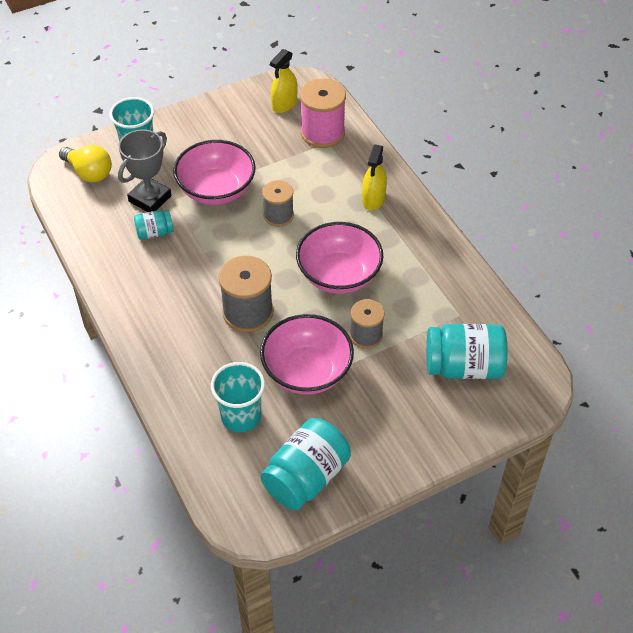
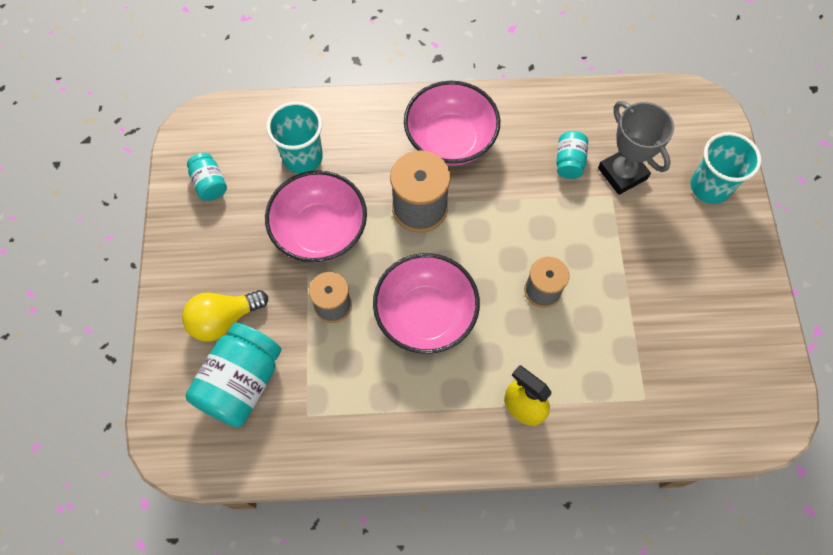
camera: 115 degrees right, 15 degrees up
(89, 173) = (686, 129): yellow light bulb -> yellow light bulb (224, 319)
(216, 190) = (610, 242): pink bowl -> pink bowl (450, 140)
(284, 104) = (737, 377): yellow spray bottle -> none
(306, 477) = (210, 184): turquoise jar -> turquoise jar, size x0.52
(322, 133) = (665, 400): pink spool -> none

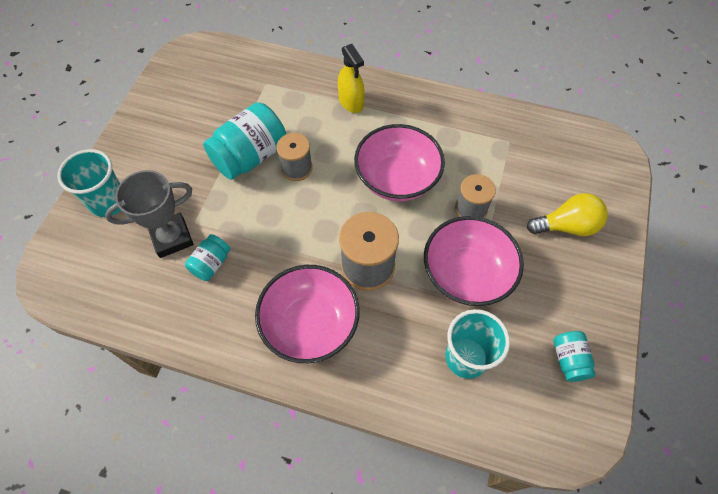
camera: 160 degrees left, 5 degrees down
(241, 383) = (557, 176): turquoise jar -> turquoise jar (250, 156)
(622, 173) = (172, 238): grey trophy -> grey trophy turned 75 degrees clockwise

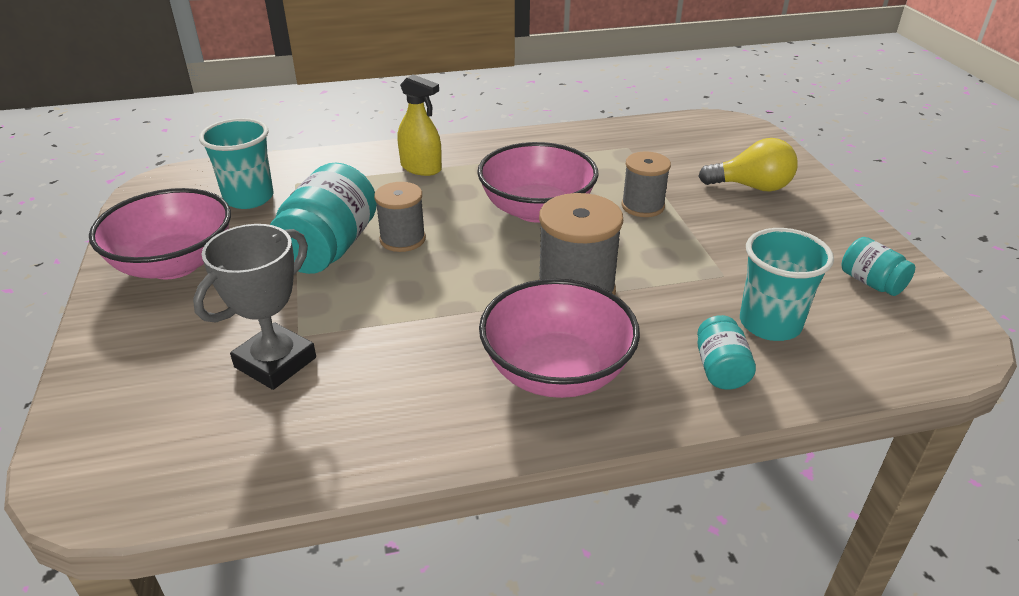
camera: 30 degrees left, 25 degrees down
(109, 202) = (137, 362): turquoise cup -> turquoise cup (249, 198)
(211, 264) = (360, 366): turquoise jar -> turquoise jar (720, 369)
(466, 274) = (694, 257): pink bowl -> pink bowl (174, 264)
(566, 226) = (751, 187): yellow light bulb -> yellow light bulb turned 45 degrees clockwise

